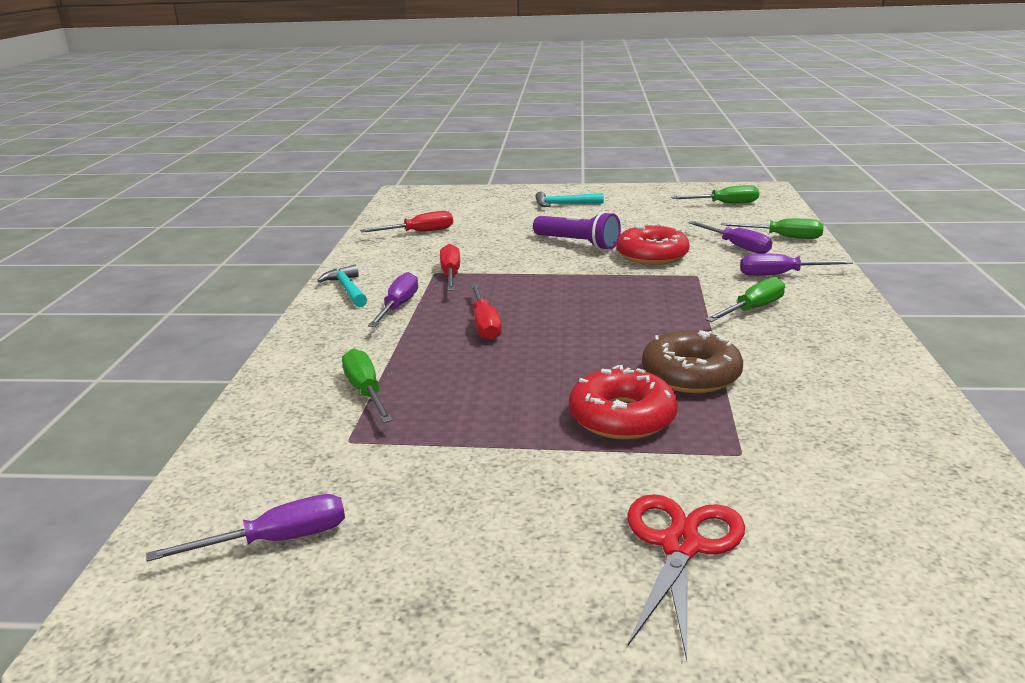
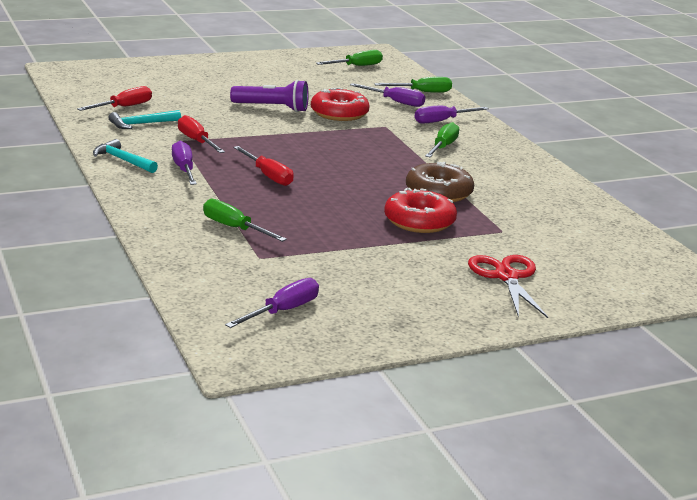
camera: 30 degrees left, 0 degrees up
(564, 204) = (224, 74): turquoise hammer -> turquoise hammer (141, 124)

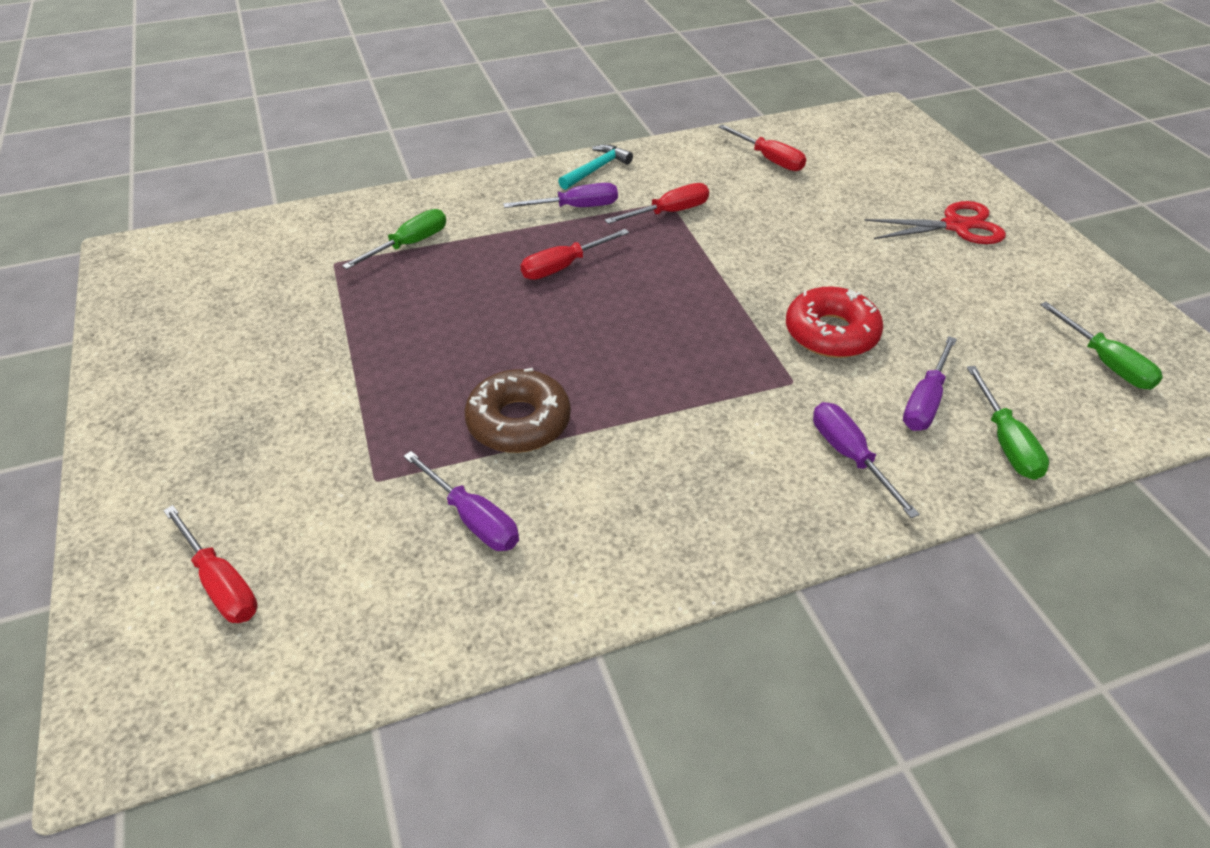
camera: 95 degrees right, 20 degrees up
(141, 124) = (714, 173): turquoise hammer -> none
(272, 108) = (824, 269): purple flashlight -> none
(282, 311) = (207, 277): purple screwdriver -> purple screwdriver (473, 518)
(419, 221) = (416, 393): red donut -> none
(443, 147) = (715, 444): green screwdriver -> none
(506, 277) = (228, 464): red scissors -> red scissors (955, 226)
(599, 269) = (221, 583): none -> red screwdriver

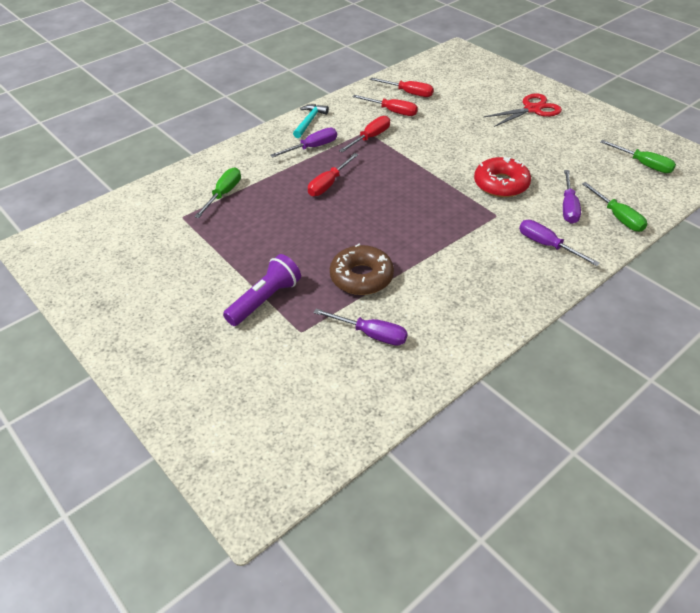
camera: 20 degrees left, 0 degrees up
(221, 583) = (250, 411): red screwdriver -> red screwdriver (392, 111)
(358, 416) = (265, 300): none -> purple flashlight

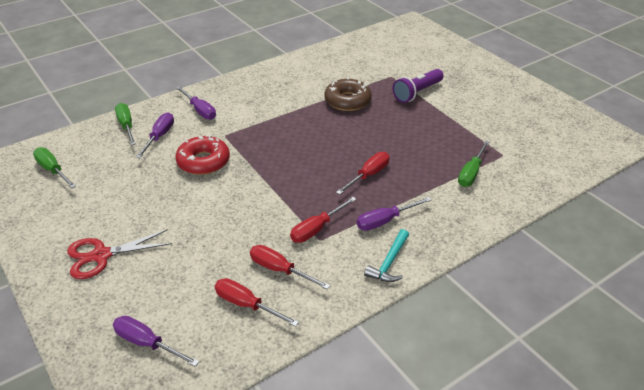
camera: 175 degrees left, 5 degrees down
(371, 334) = (346, 72): purple screwdriver -> purple screwdriver (147, 343)

